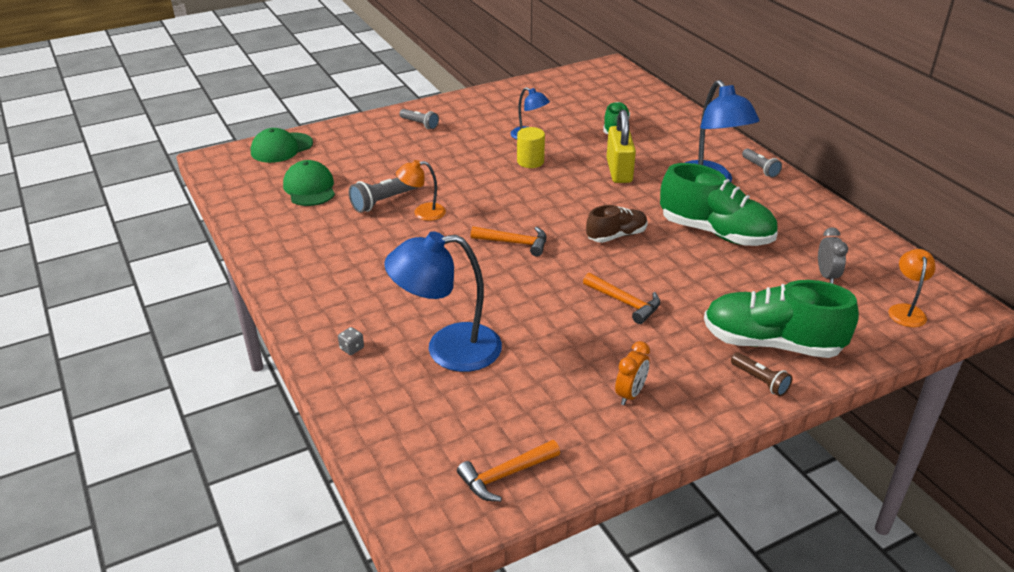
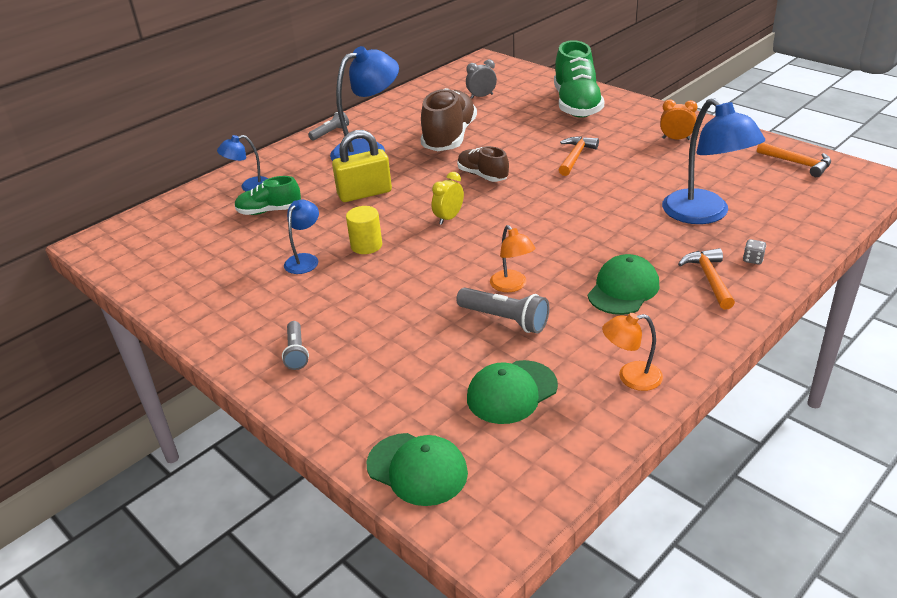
camera: 105 degrees left, 0 degrees up
(373, 262) = (623, 289): none -> green cap
(419, 124) = (296, 352): grey flashlight -> grey flashlight turned 150 degrees clockwise
(514, 243) = (529, 220): orange hammer -> orange hammer (709, 279)
(547, 204) = (449, 218): none -> yellow clock
(664, 123) = (249, 186): none -> blue lamp
(716, 233) = (449, 137): green shoe -> brown shoe
(760, 381) = (619, 104): brown flashlight -> none
(906, 310) = (504, 73): orange lamp -> orange lamp (631, 377)

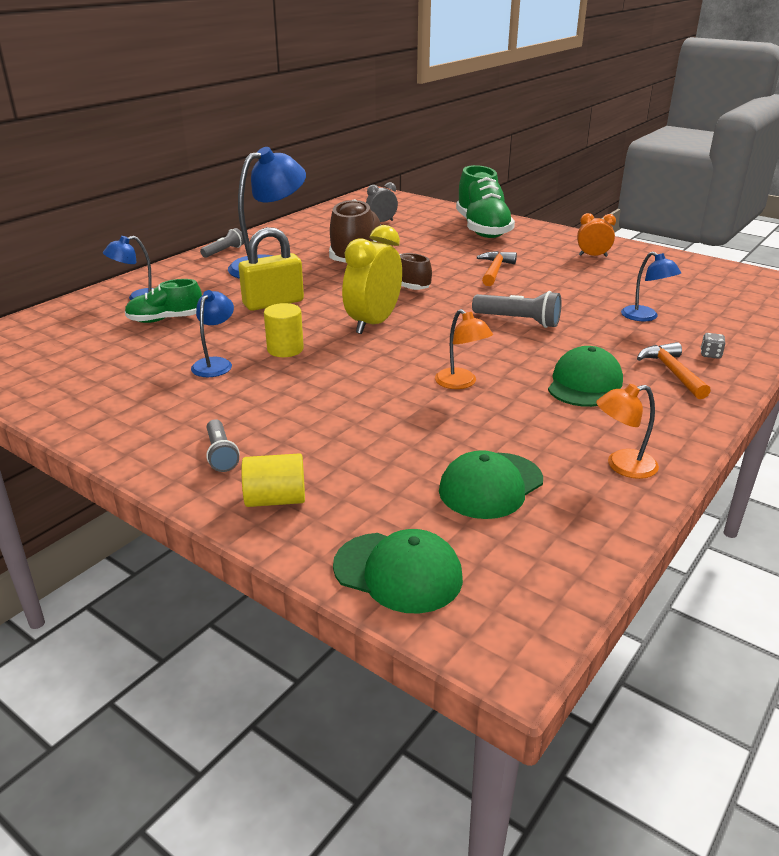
camera: 10 degrees left, 5 degrees down
(333, 397) = (275, 499): none -> yellow cylinder
(449, 218) = (373, 323): yellow clock -> yellow clock, size x1.81
(505, 319) = (462, 415): grey flashlight -> grey flashlight (518, 321)
(704, 214) = (645, 317): blue lamp -> blue lamp, size x0.52
(797, 163) = (721, 275): orange hammer -> none

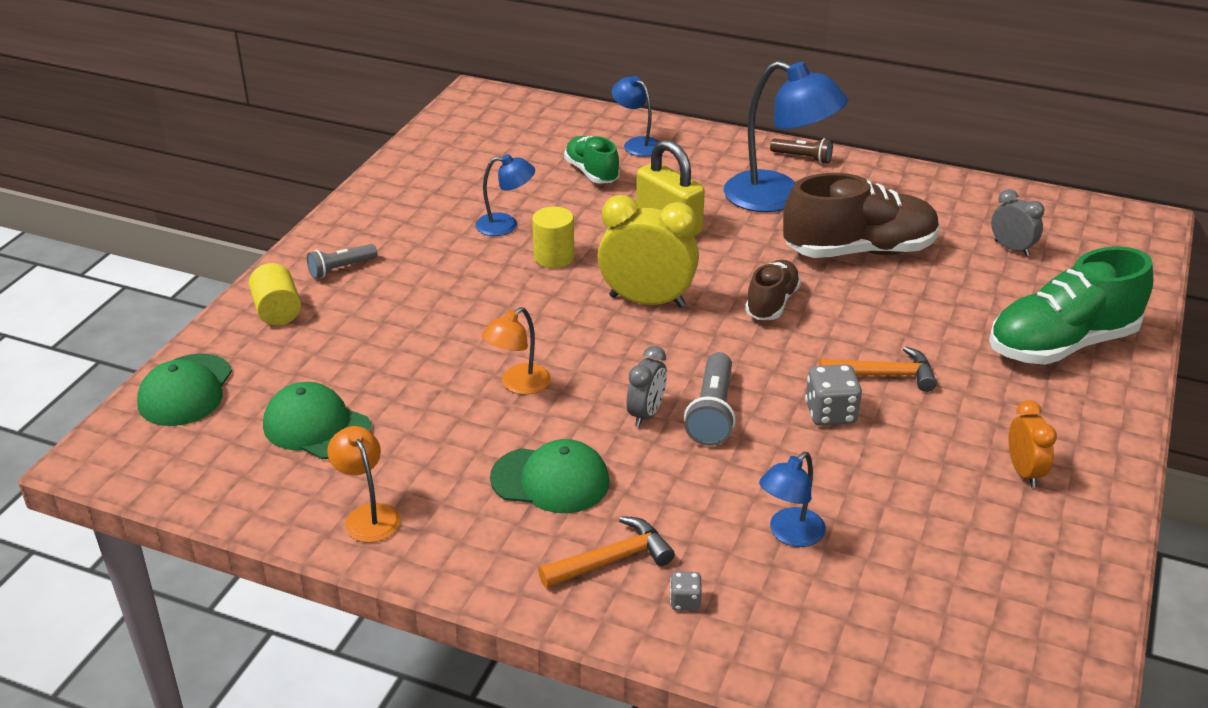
camera: 75 degrees right, 5 degrees up
(224, 251) = (802, 158): grey flashlight -> brown flashlight
(513, 341) = (646, 414): none -> grey clock
(529, 289) = (830, 413): none -> grey dice

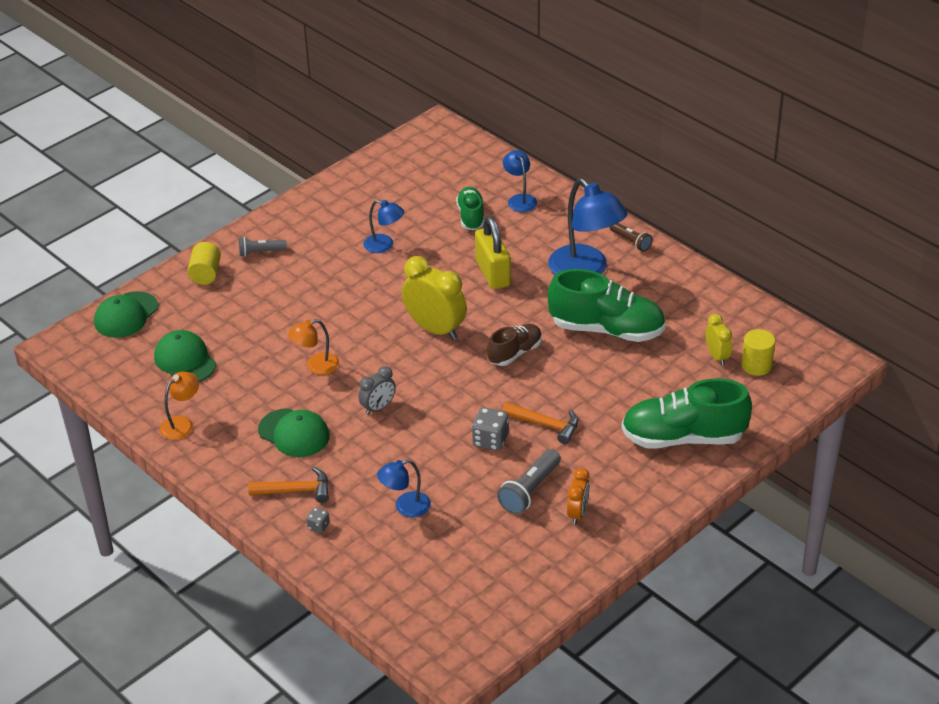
camera: 25 degrees right, 5 degrees up
(368, 515) = (182, 424): orange lamp -> orange lamp turned 45 degrees clockwise
(554, 257) = (399, 279): yellow cylinder -> yellow cylinder (756, 365)
(712, 413) = (418, 418): grey flashlight -> grey flashlight (530, 490)
(859, 251) = (607, 329): brown shoe -> green shoe
(1011, 248) = (717, 356): grey clock -> yellow clock

